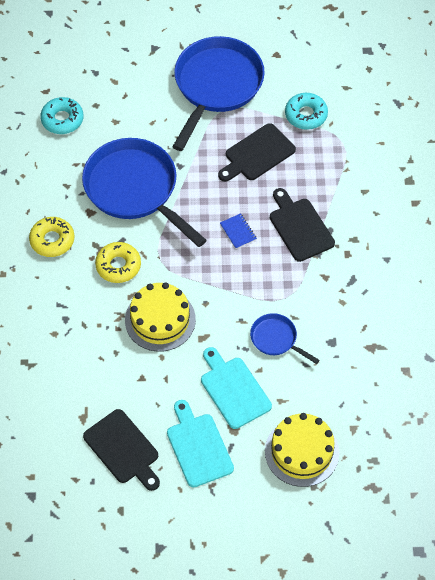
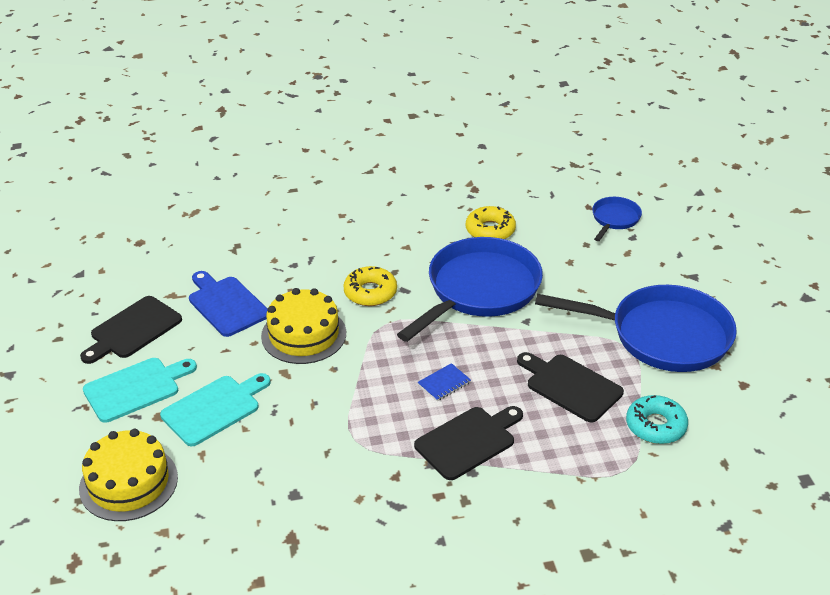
camera: 80 degrees right, 20 degrees down
(52, 240) = (392, 241): yellow donut -> yellow donut (490, 230)
(62, 119) = (555, 224): turquoise donut -> none
(107, 375) = (226, 304): none -> blue cutting board
(276, 339) = (291, 438): blue pan -> blue pan (614, 219)

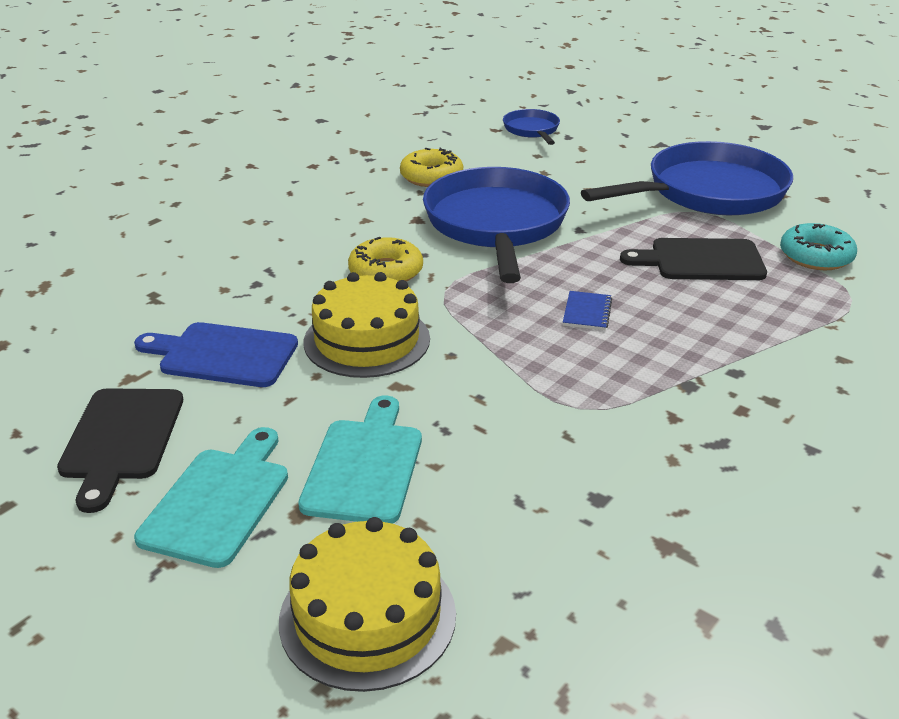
camera: 40 degrees left, 5 degrees down
(468, 441) = (689, 348): black cutting board -> none

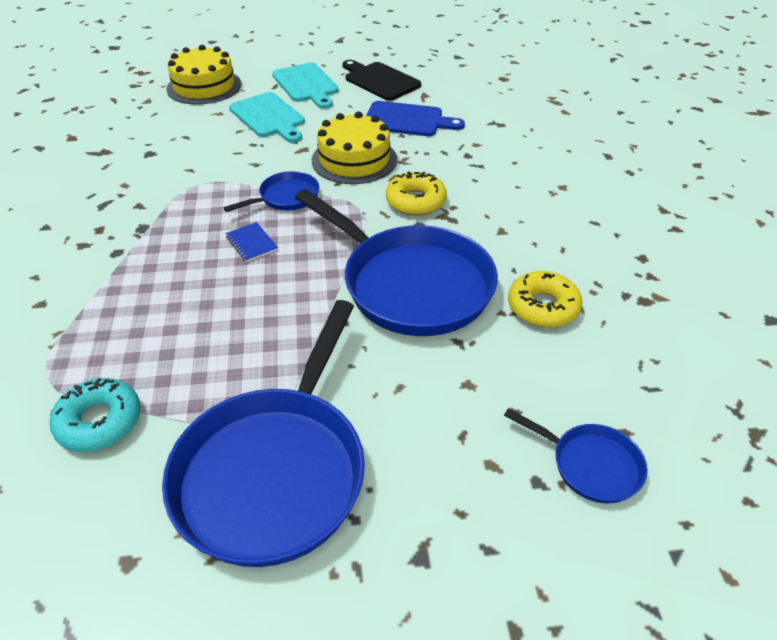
camera: 135 degrees right, 10 degrees up
(223, 355) = (407, 120): blue cutting board -> blue cutting board turned 45 degrees clockwise
(498, 338) = (285, 197): none -> blue pan
(701, 260) = (207, 346): black cutting board -> none

